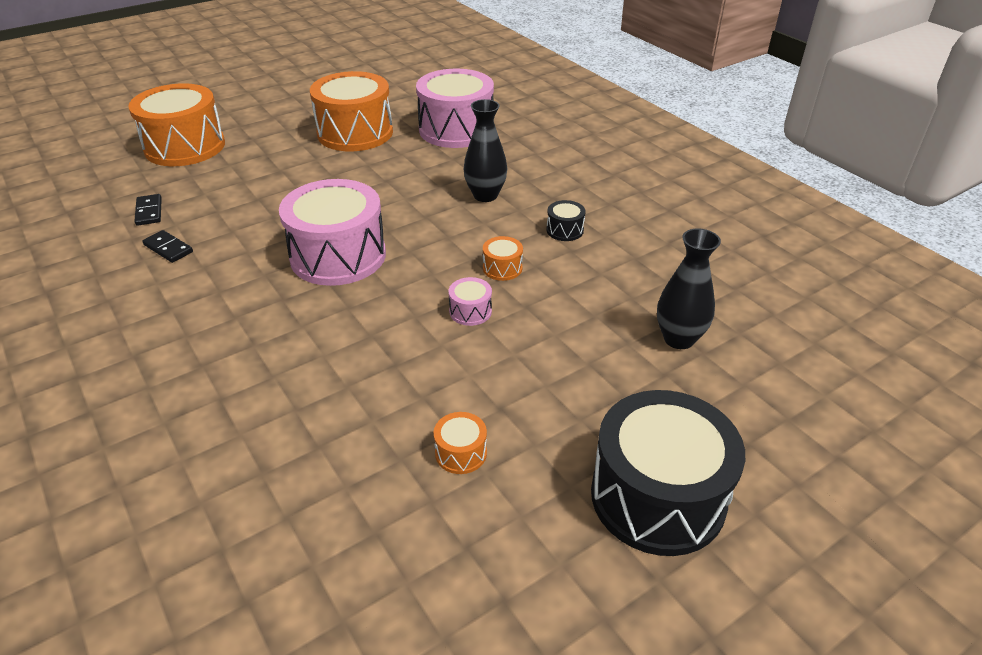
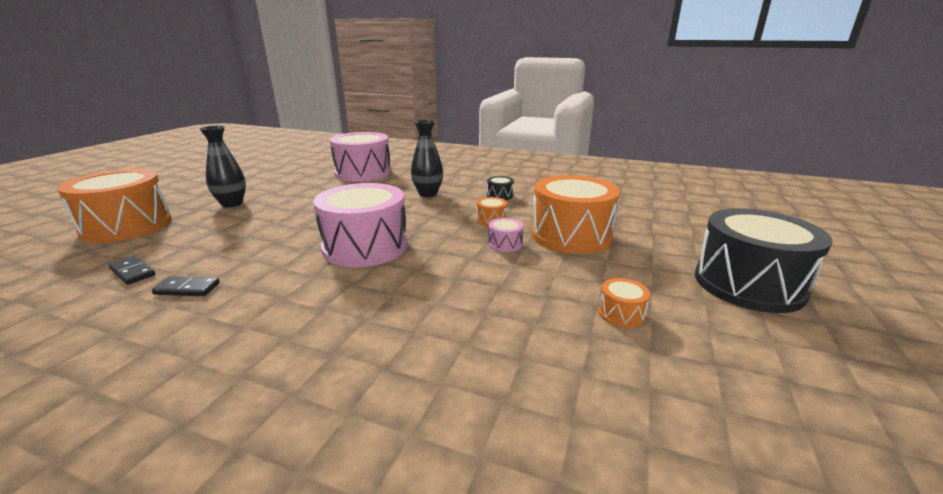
camera: 35 degrees left, 15 degrees down
(355, 133) = (288, 188): orange drum -> orange drum (571, 235)
(678, 339) = (632, 219): black vase -> black vase (232, 204)

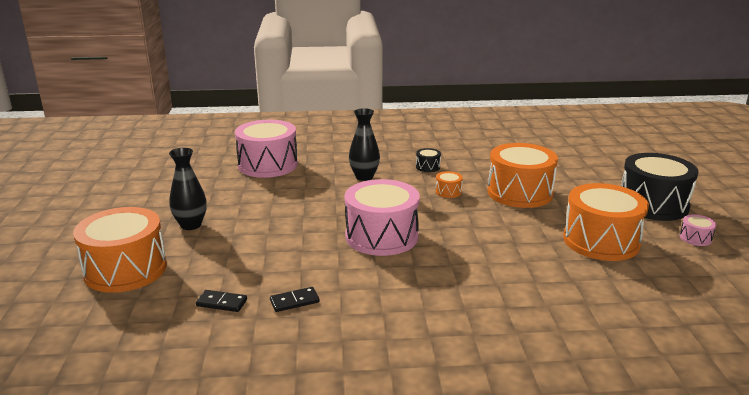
camera: 25 degrees left, 0 degrees up
(505, 244) = (482, 210): pink drum -> pink drum (695, 238)
(621, 314) = (601, 241): orange drum -> orange drum, size x2.44

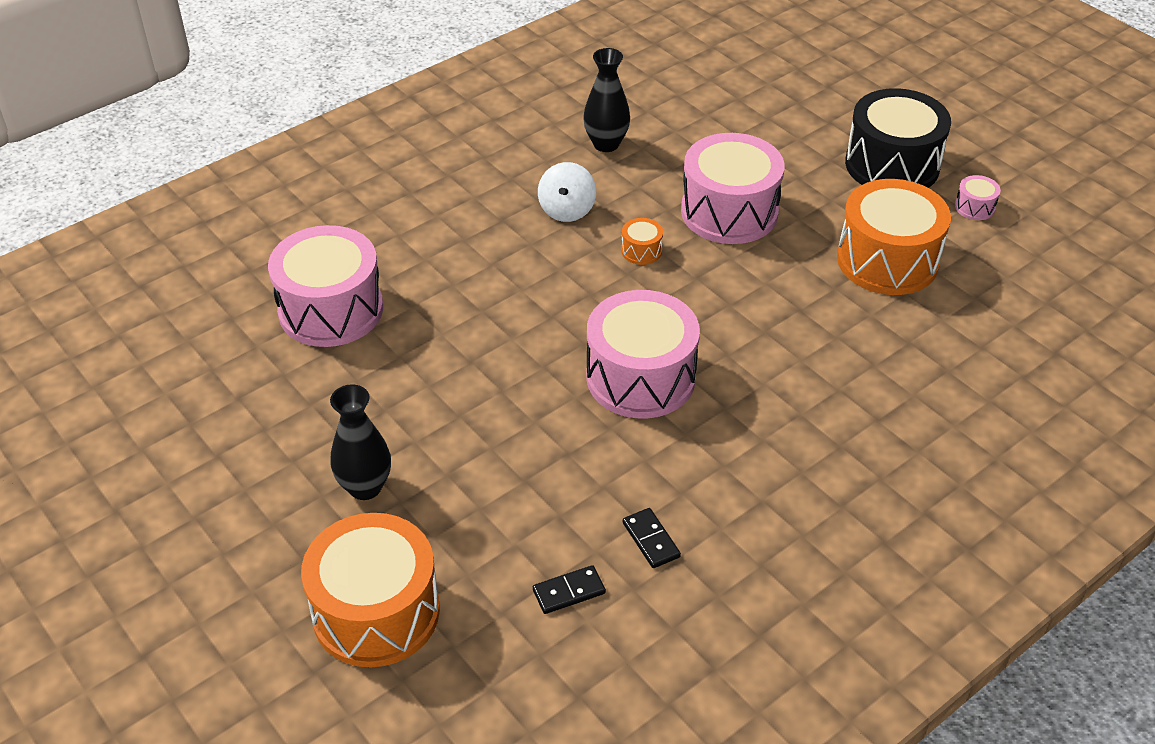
camera: 35 degrees left, 20 degrees up
(294, 301) = (650, 540): black domino -> black domino turned 60 degrees counterclockwise
(364, 177) = (501, 271): black vase -> black vase (606, 144)
(428, 167) = (567, 210): black drum -> white spinning top
(519, 193) = (729, 212): orange drum -> pink drum

